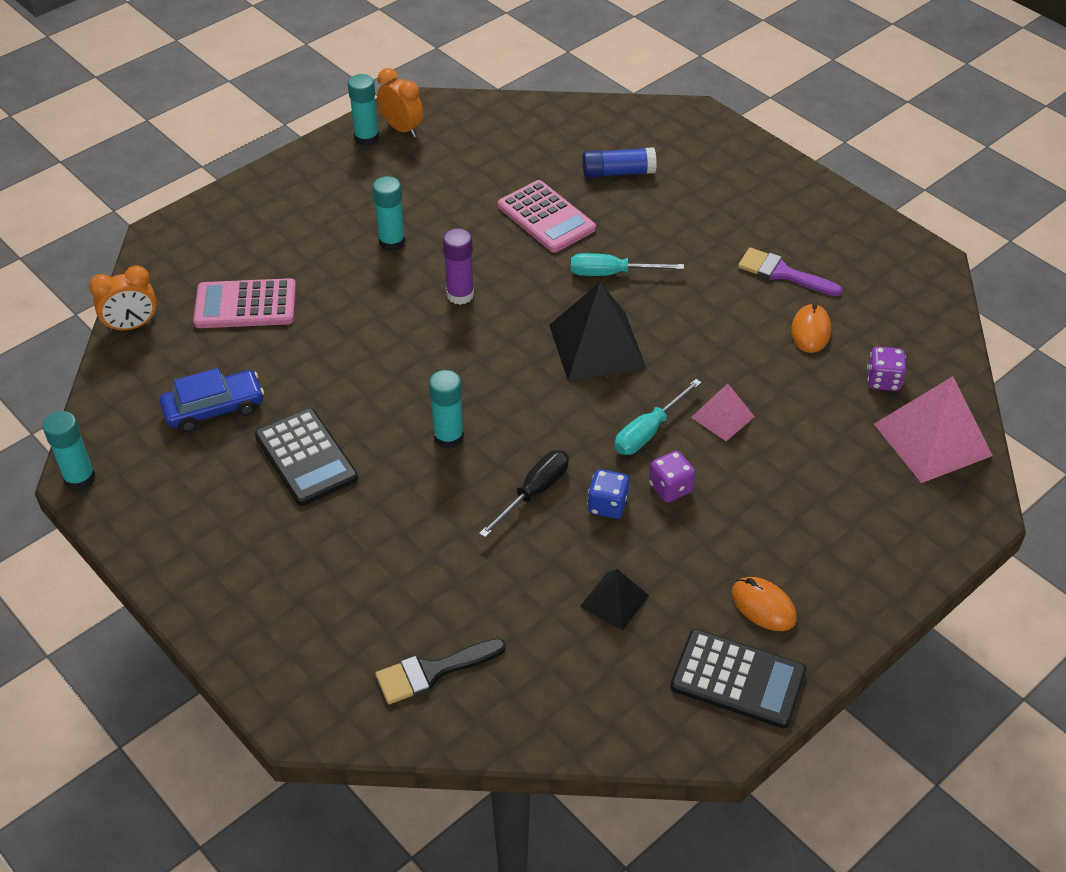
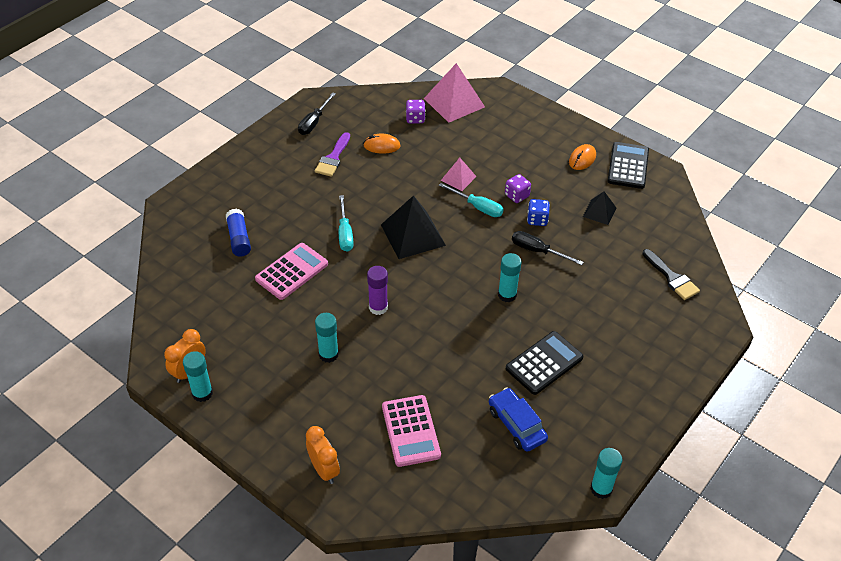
camera: 100 degrees left, 0 degrees up
(132, 326) = (447, 501): orange clock -> orange clock (324, 470)
(872, 258) = (314, 122): none -> black screwdriver

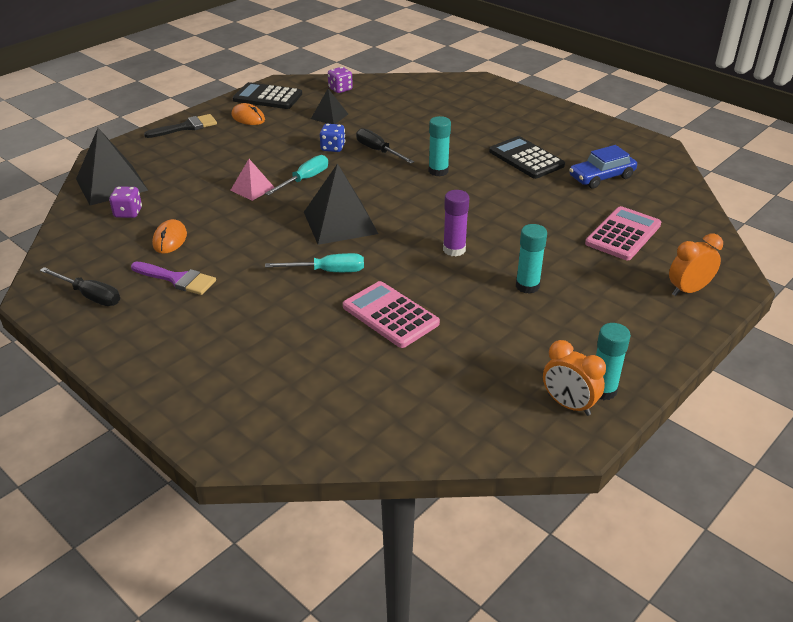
camera: 85 degrees left, 10 degrees down
(239, 239) = (319, 365): blue glue stick -> none
(411, 431) = (623, 234): pink calculator -> pink calculator turned 45 degrees counterclockwise
(454, 102) = (111, 184): pink pyramid -> black pyramid
(516, 196) = (293, 156): purple dice -> purple dice (340, 89)
(537, 251) = (378, 151): black screwdriver -> black screwdriver turned 105 degrees clockwise
(601, 489) = (659, 144): turquoise glue stick -> none
(672, 277) = (421, 93): black brush -> black brush (186, 127)

